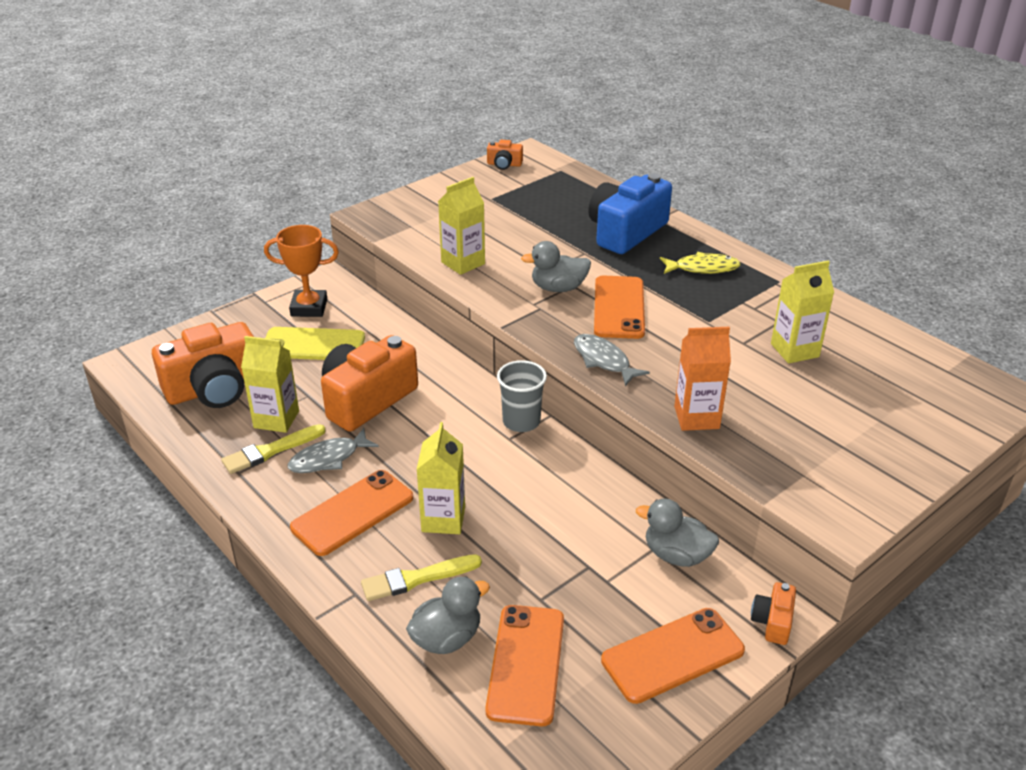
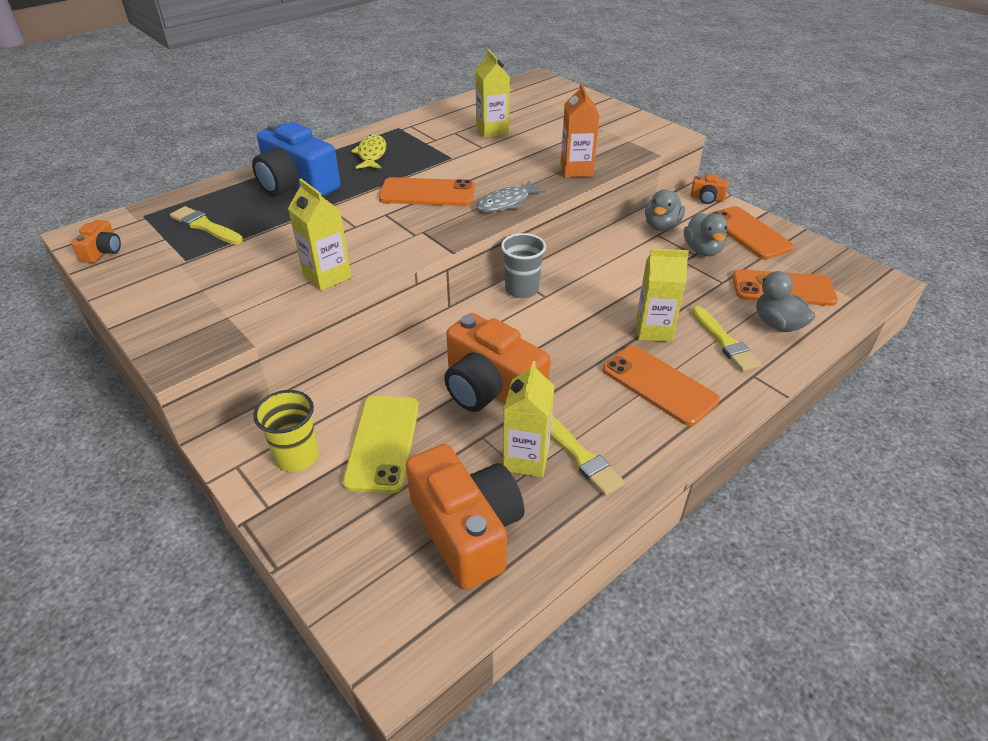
camera: 90 degrees left, 5 degrees up
(309, 307) = (297, 456): orange trophy -> yellow cup
(328, 458) = (586, 408): grey fish -> none
(544, 198) = (205, 226): none -> yellow brush
(558, 288) = (389, 221): grey duck -> grey duck (702, 250)

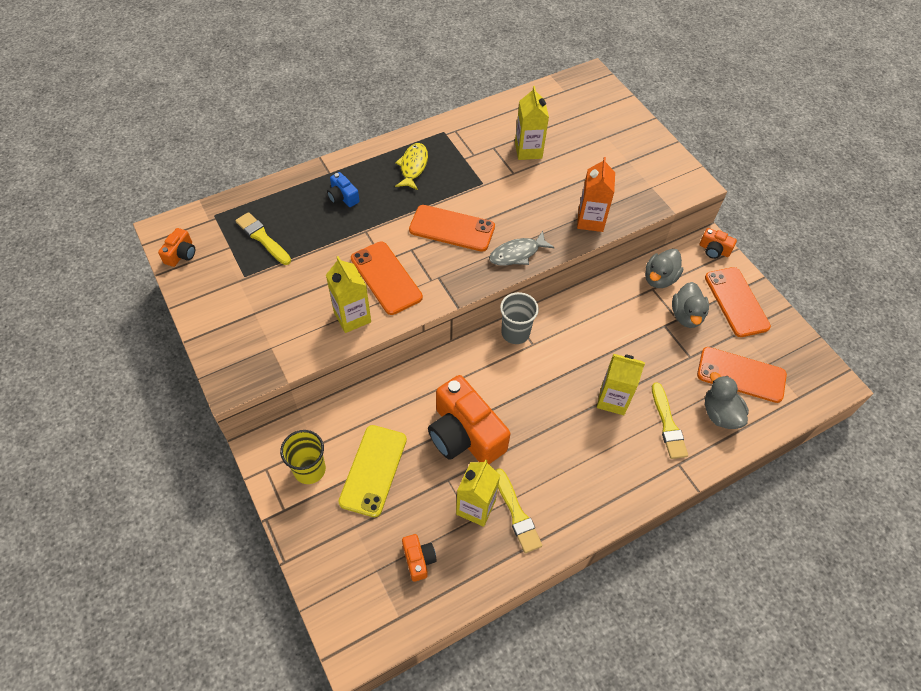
camera: 10 degrees right, 15 degrees up
(297, 184) = (343, 197): blue camera -> blue camera, size x0.45
(466, 530) = (418, 559): orange camera -> orange camera, size x0.45
(659, 385) = (598, 458): orange phone -> orange phone (386, 278)

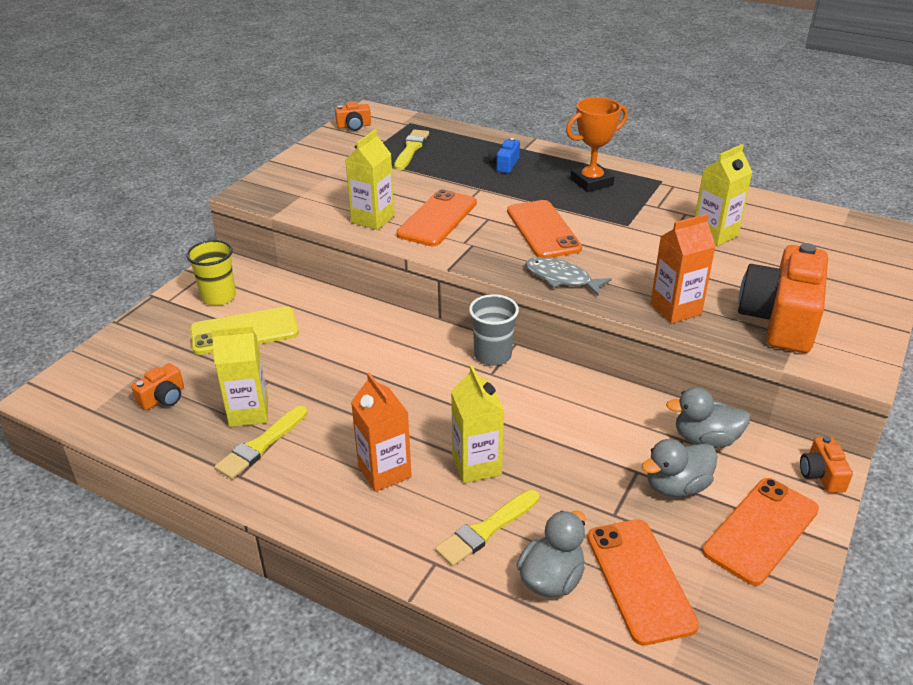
camera: 60 degrees right, 20 degrees down
(413, 166) = (591, 182): yellow fish -> orange trophy
(465, 434) = (331, 371): orange camera -> orange camera (780, 319)
(588, 452) = (384, 472): none -> orange carton

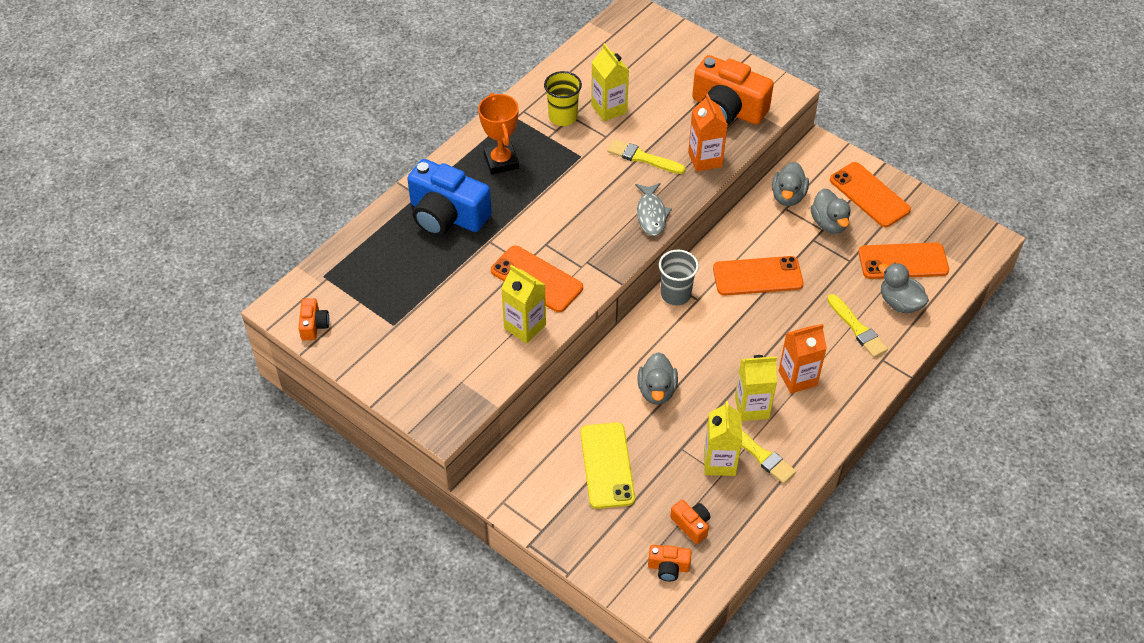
camera: 80 degrees left, 15 degrees up
(218, 297) = (546, 487): yellow cup -> yellow cup (563, 117)
(347, 355) = (656, 390): none -> grey duck
(411, 149) = (388, 282): yellow brush -> yellow brush (643, 158)
(476, 465) = (797, 324): yellow carton -> yellow carton (752, 407)
(504, 164) = (447, 215): blue camera -> blue camera, size x2.21
(543, 230) = (574, 211): orange phone -> orange phone (757, 276)
(561, 278) = (651, 214): grey fish -> grey fish turned 45 degrees counterclockwise
(821, 474) = (826, 151): orange camera -> orange camera (668, 567)

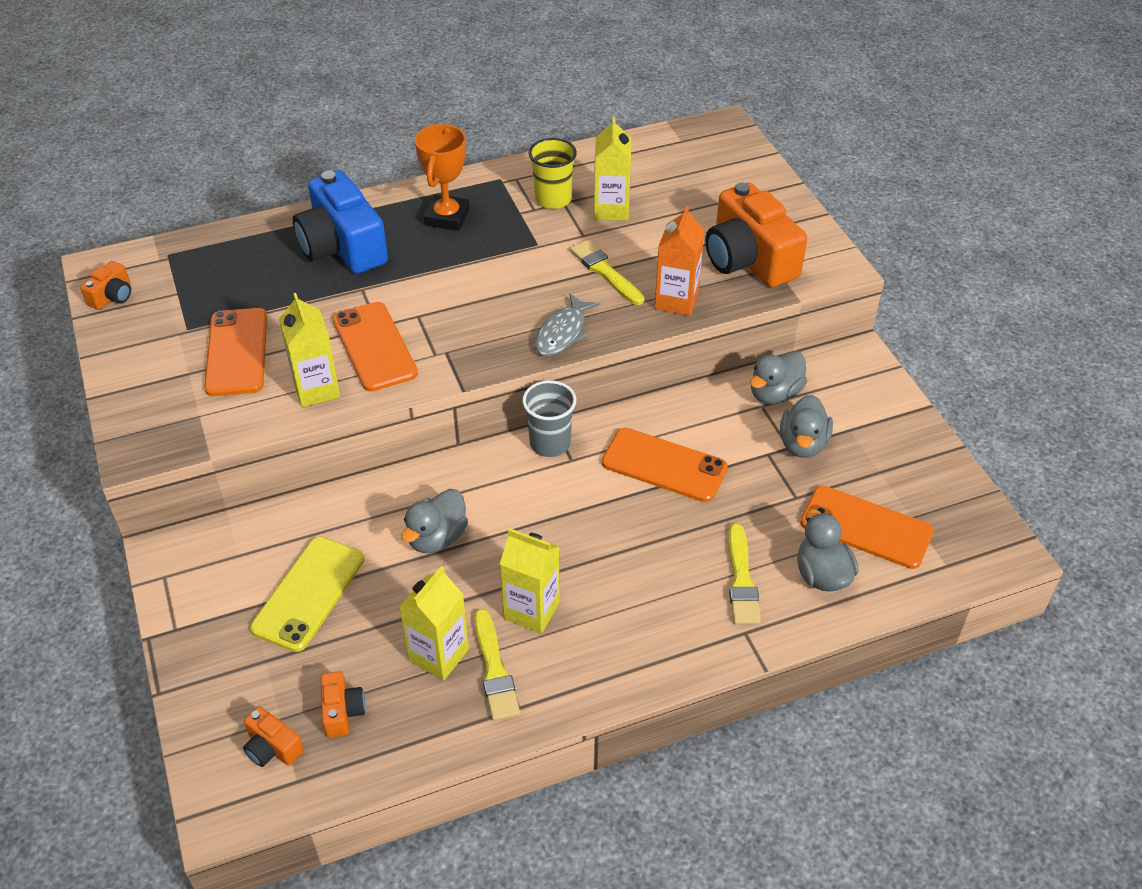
camera: 30 degrees right, 5 degrees down
(797, 378) = (616, 603): orange carton -> none
(869, 195) = (881, 433): orange phone -> orange phone (237, 352)

